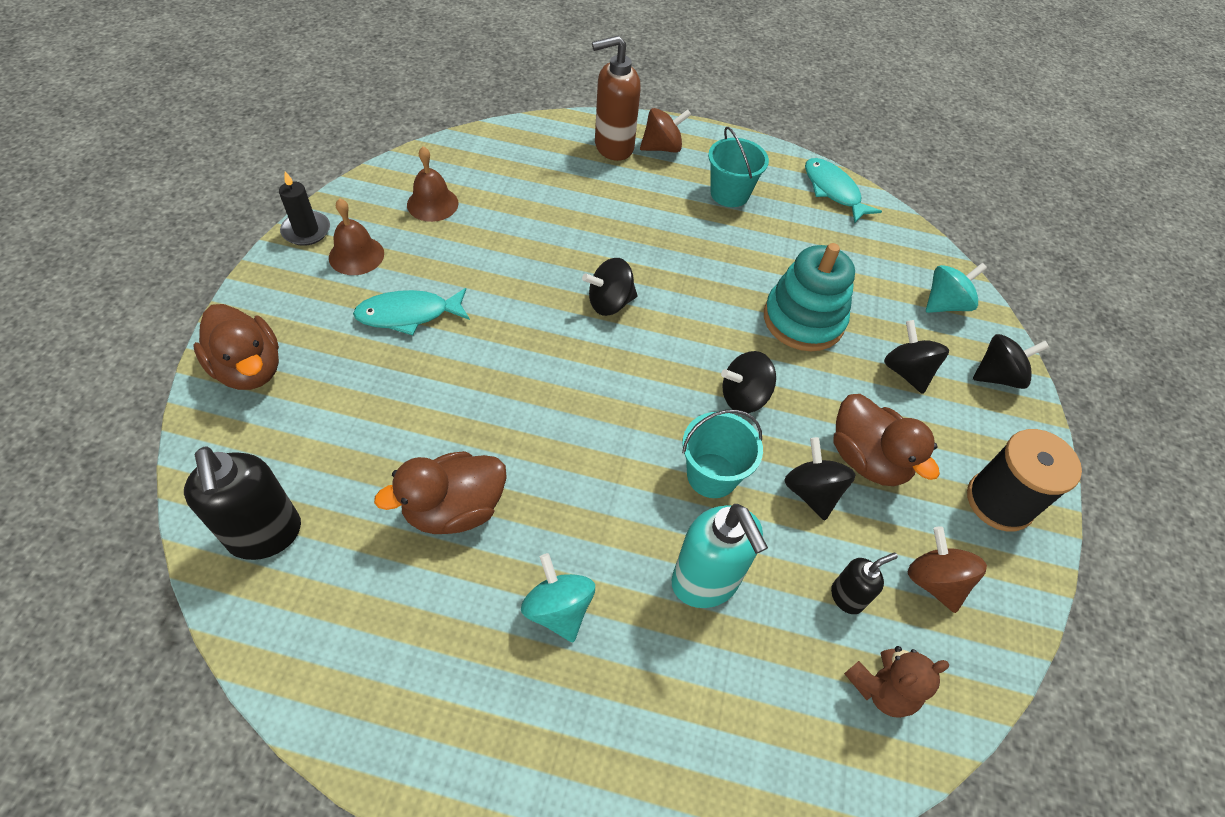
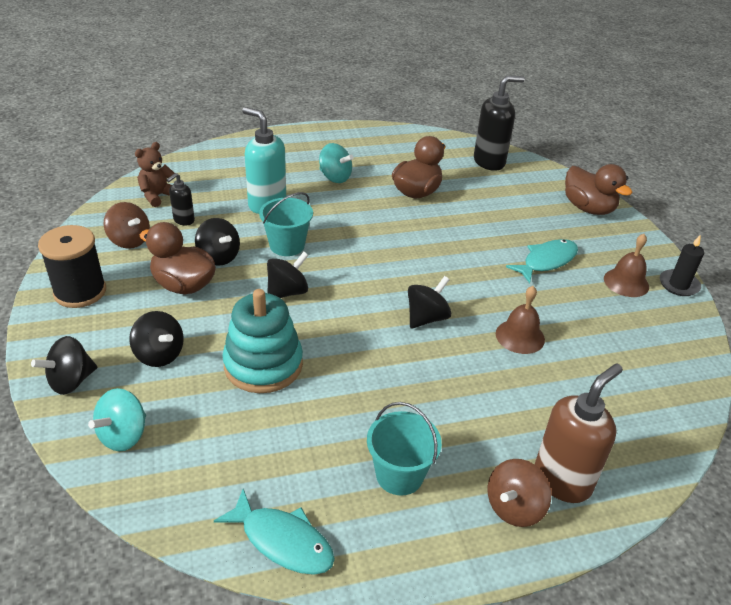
camera: 155 degrees right, 15 degrees down
(249, 369) = (588, 208): brown duck -> brown duck turned 150 degrees counterclockwise
(265, 535) = (489, 162): black soap dispenser -> black soap dispenser turned 120 degrees clockwise
(432, 204) = (633, 340): brown bell -> brown bell (520, 336)

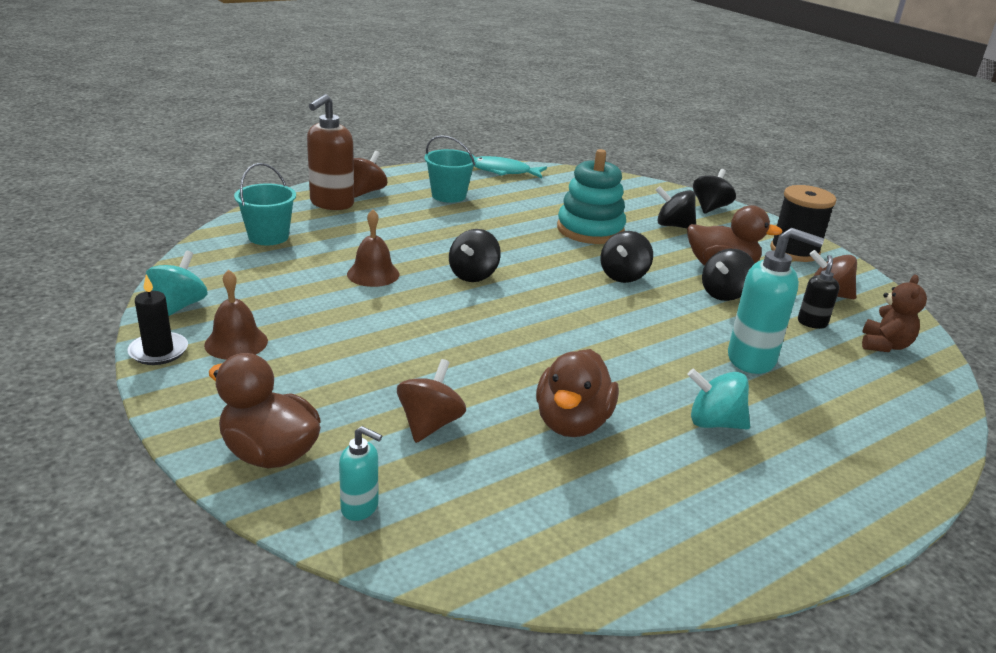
camera: 160 degrees right, 10 degrees down
(123, 435) = (640, 192): turquoise spinning top -> turquoise spinning top (179, 306)
(219, 257) = (724, 294): black spinning top -> black spinning top turned 75 degrees counterclockwise
(287, 245) = (671, 316): turquoise bucket -> turquoise bucket (268, 236)
(489, 162) = (475, 529): black soap dispenser -> none
(499, 206) = (430, 424): none -> brown spinning top
(541, 178) = (360, 508): none -> turquoise soap dispenser
(546, 261) = (346, 351): turquoise fish -> none

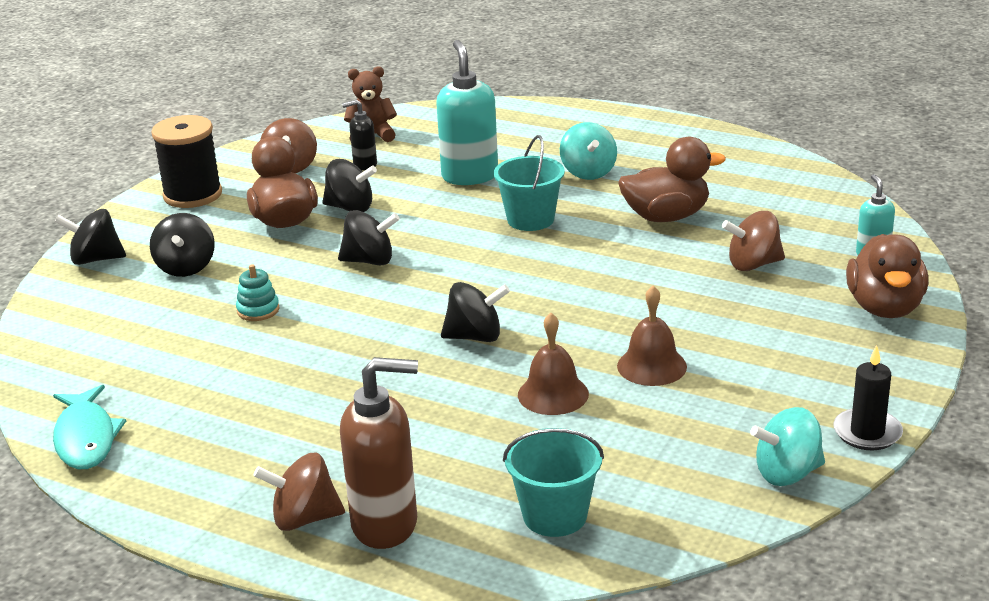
camera: 115 degrees left, 0 degrees up
(236, 342) = (790, 401): brown bell -> brown bell (651, 366)
(449, 195) = (244, 443): turquoise bucket -> turquoise bucket (530, 219)
(590, 230) = (258, 310): turquoise stacking toy -> turquoise stacking toy, size x0.44

